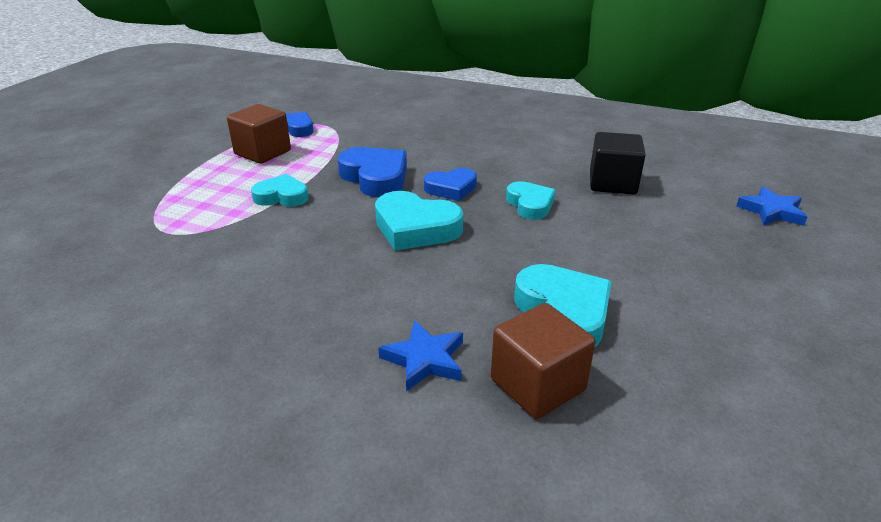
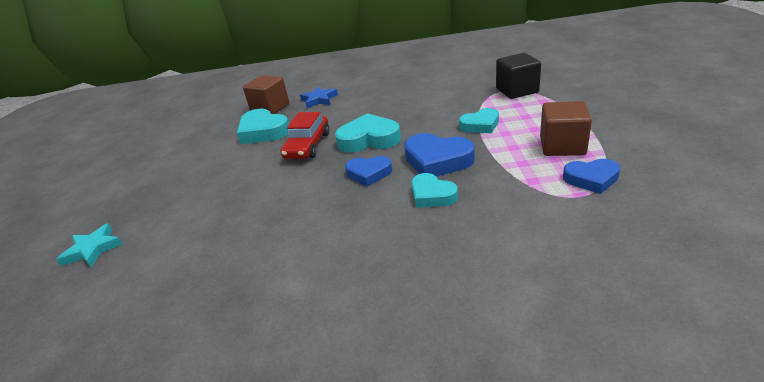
camera: 160 degrees right, 0 degrees up
(451, 188) = (369, 173): blue heart -> blue heart turned 135 degrees counterclockwise
(499, 251) = (307, 146): none -> red car
(530, 204) = (299, 182): turquoise heart -> turquoise heart (432, 195)
(612, 183) = (231, 230): black cube -> black cube (517, 90)
(771, 211) = (93, 249): blue star -> turquoise star

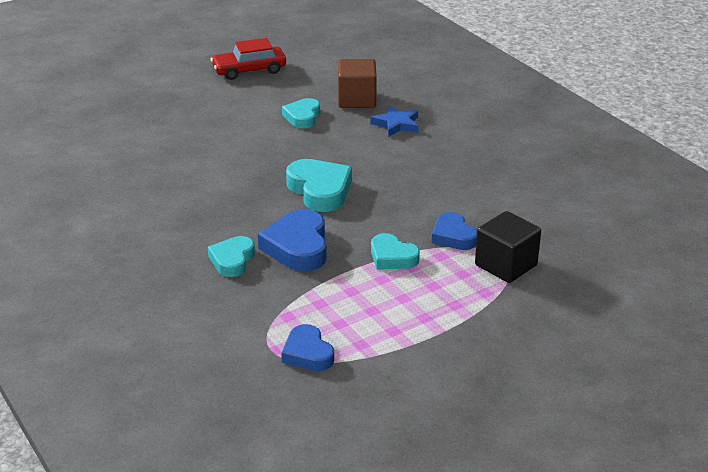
camera: 55 degrees right, 0 degrees up
(93, 249) = (82, 115): turquoise star -> none
(263, 131) = (302, 117): turquoise heart -> turquoise heart, size x0.65
(307, 146) = (287, 156): red car -> red car (249, 70)
(369, 173) = (253, 212): blue heart -> blue heart (453, 236)
(562, 146) = (370, 324): brown cube -> none

